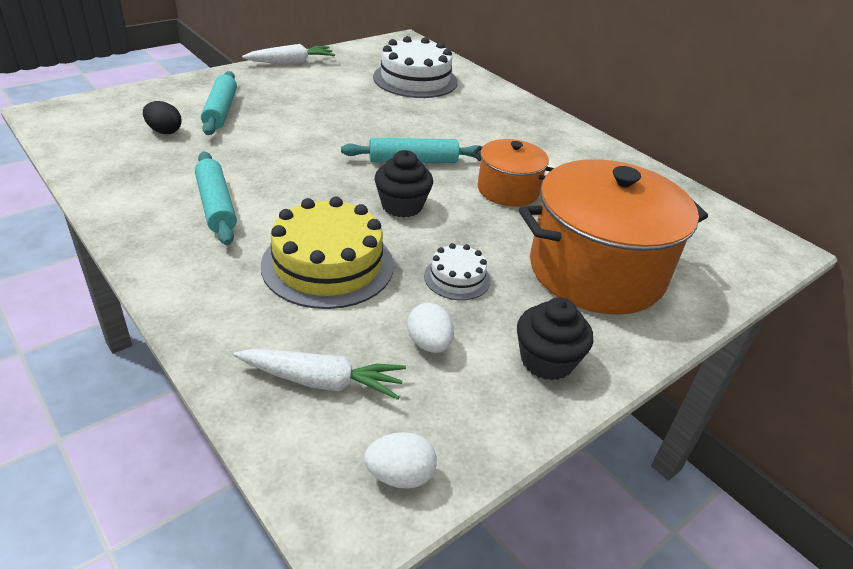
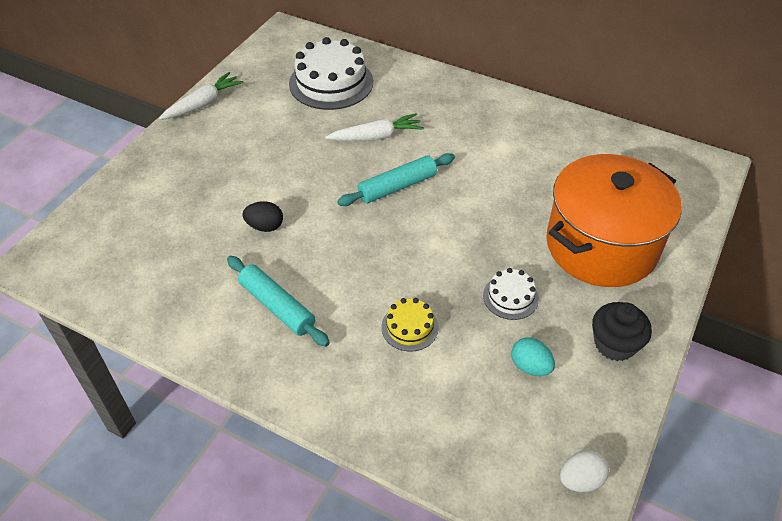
camera: 20 degrees left, 10 degrees up
(164, 131) = (161, 241): black egg -> black egg (265, 226)
(221, 111) = (190, 194): turquoise rolling pin -> none
(322, 381) = (481, 433): white carrot -> white carrot (376, 136)
(328, 264) = (409, 327): yellow cake -> yellow cake, size x0.51
(402, 206) = (423, 241): black cupcake -> none
(429, 344) = (530, 366): white egg -> turquoise egg
(508, 190) = (491, 188): orange pot -> none

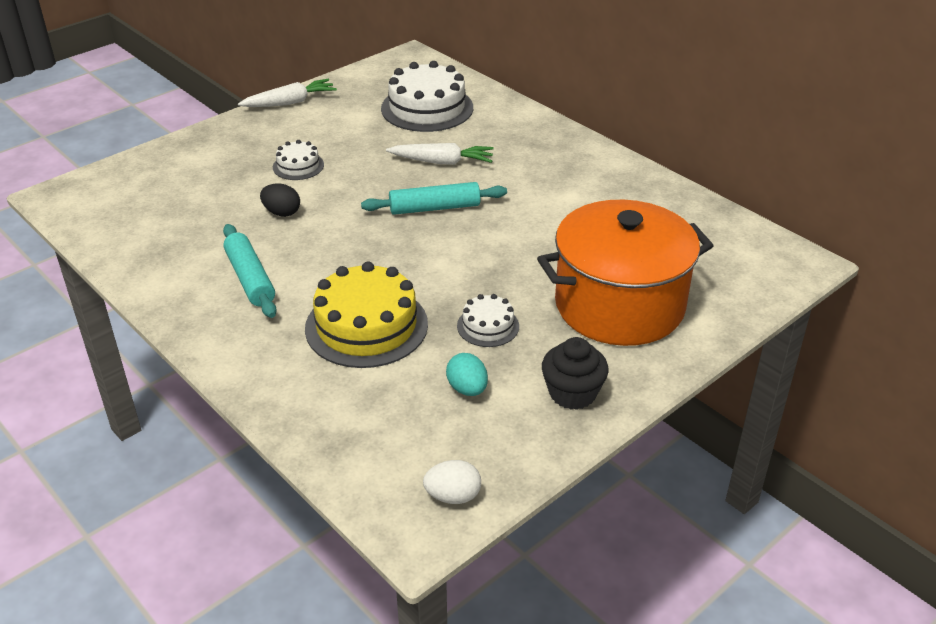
camera: 20 degrees right, 10 degrees down
(251, 172) = (298, 166): none -> white cake
(409, 327) = (366, 326): yellow cake -> yellow cake, size x1.97

